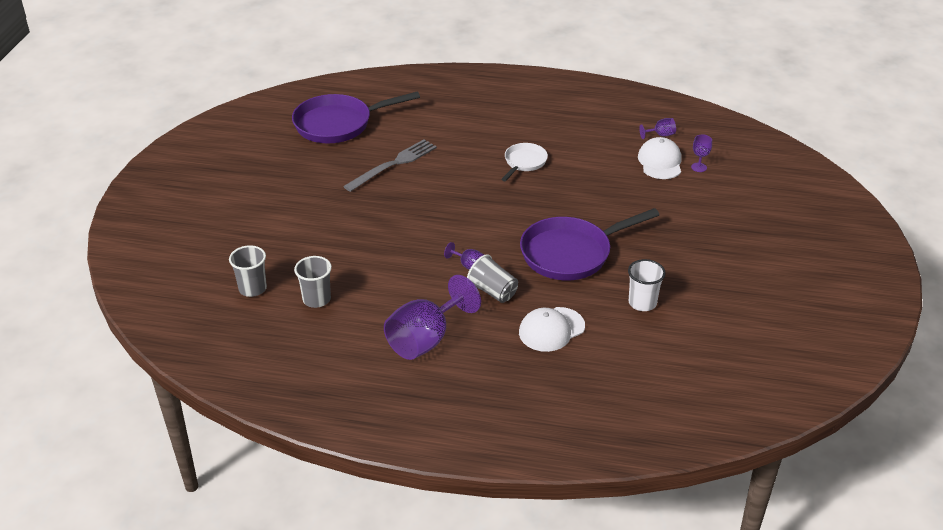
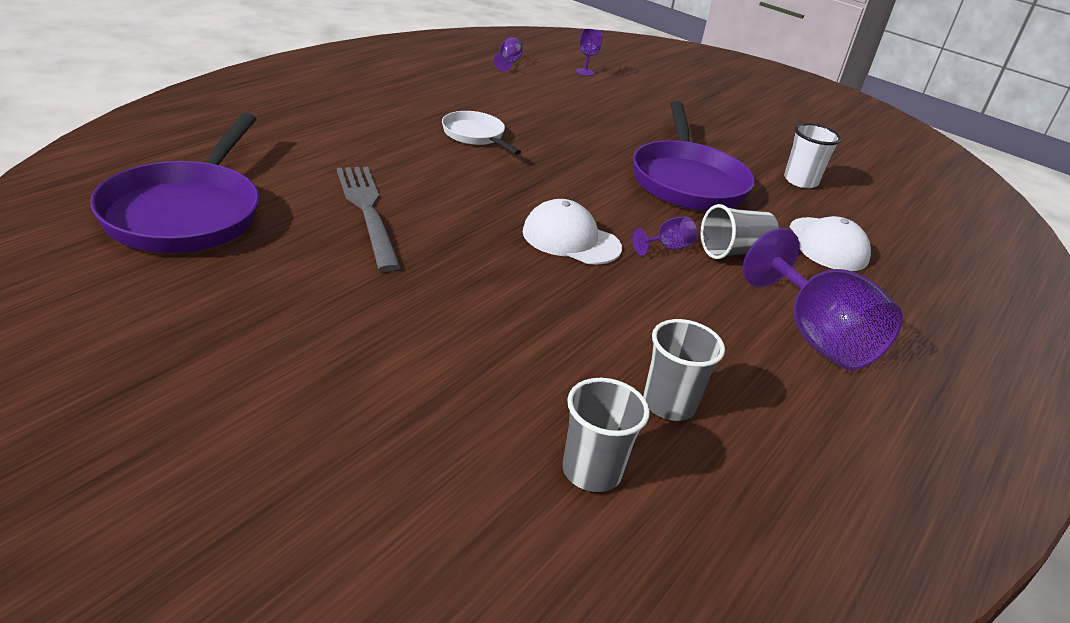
camera: 70 degrees left, 5 degrees down
(660, 162) = (556, 81): white cap -> white cap (571, 239)

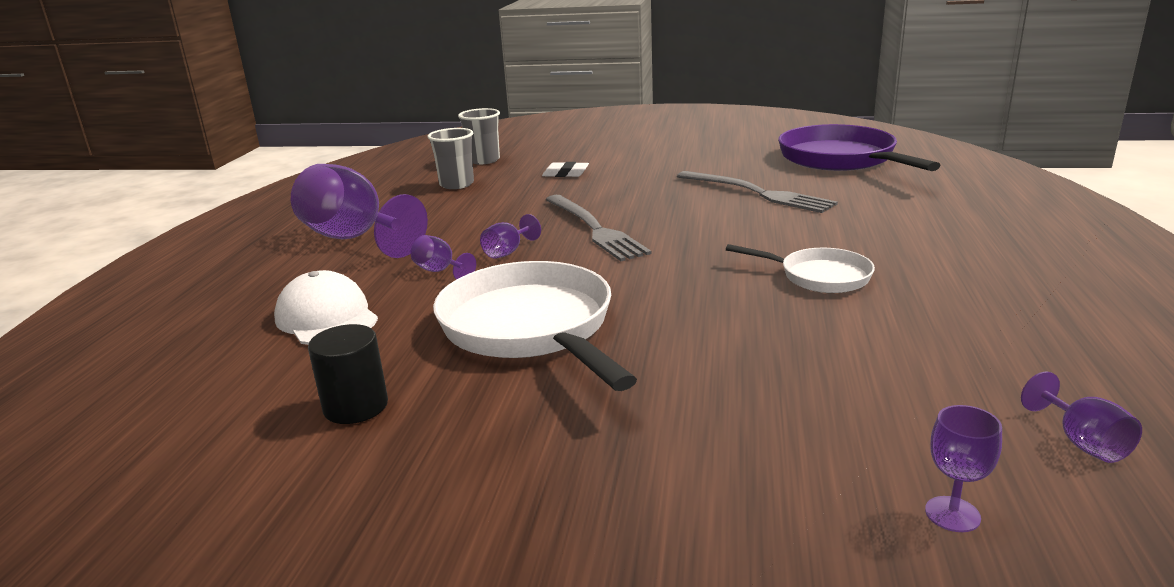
camera: 160 degrees right, 10 degrees down
(507, 353) = (565, 174): none -> white eraser
(571, 239) = (594, 229): white cap -> grey fork
(687, 181) = (531, 328): purple pan -> white pan
(734, 252) = (440, 271): grey cup -> purple goblet
(800, 181) = (356, 406): white cup -> black cylinder

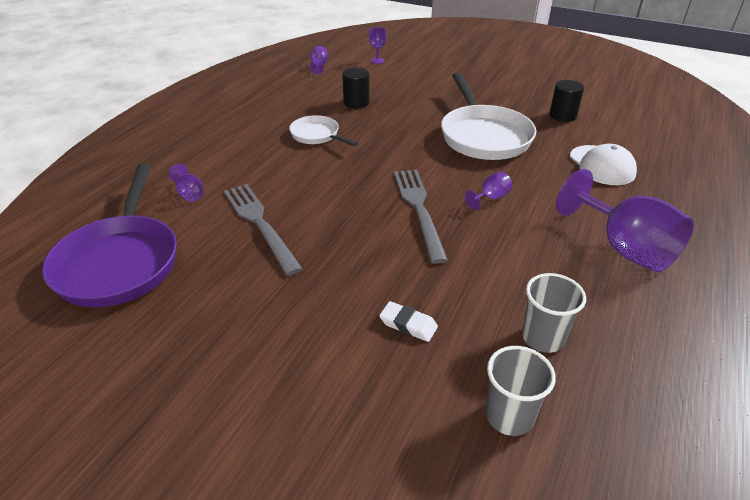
camera: 165 degrees left, 15 degrees up
(440, 271) = (539, 189): purple goblet -> purple goblet (189, 194)
(830, 347) = (356, 102): none -> black cylinder

